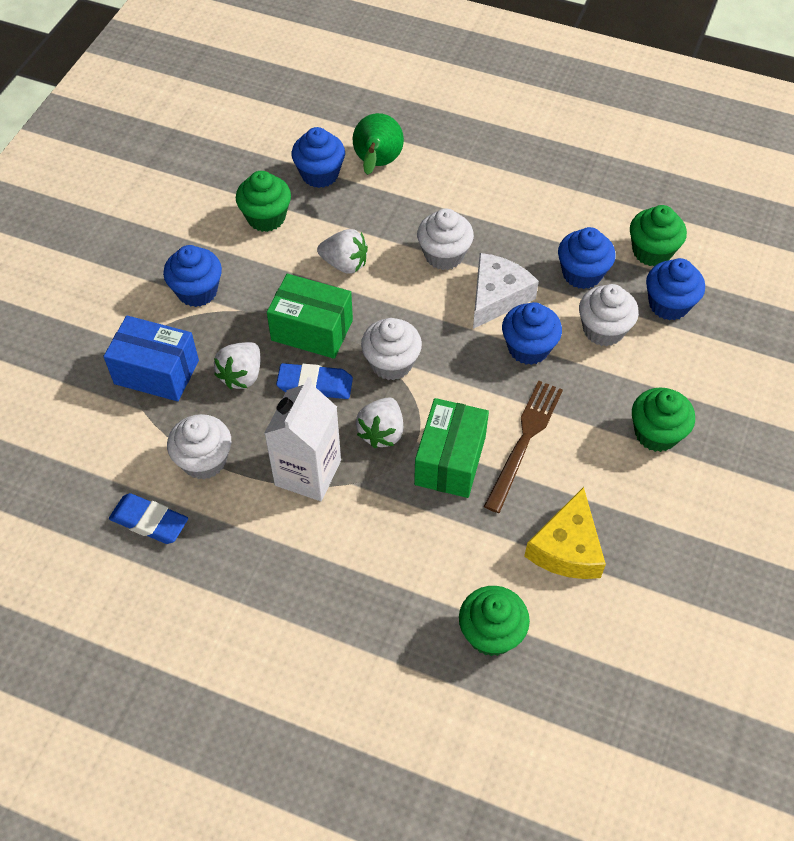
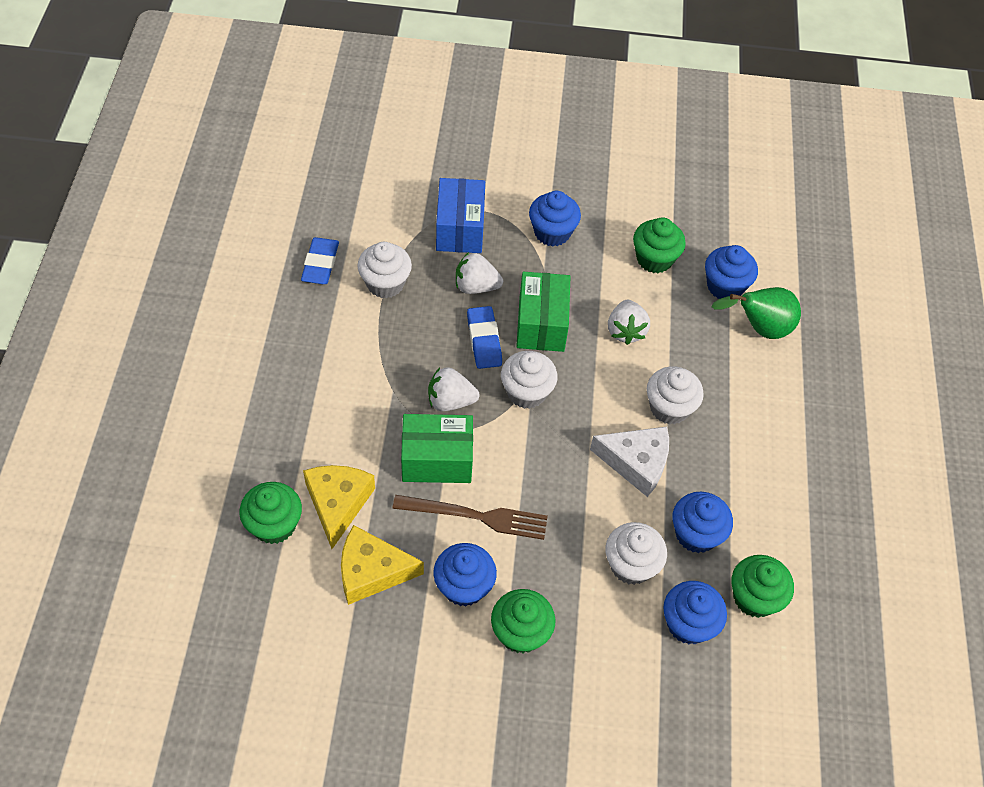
camera: 70 degrees right, 0 degrees up
(308, 473) = (394, 357): white carton -> none
(480, 565) = (338, 504): none -> yellow cheese
(528, 348) = (584, 501): blue cupcake -> blue cupcake (464, 586)

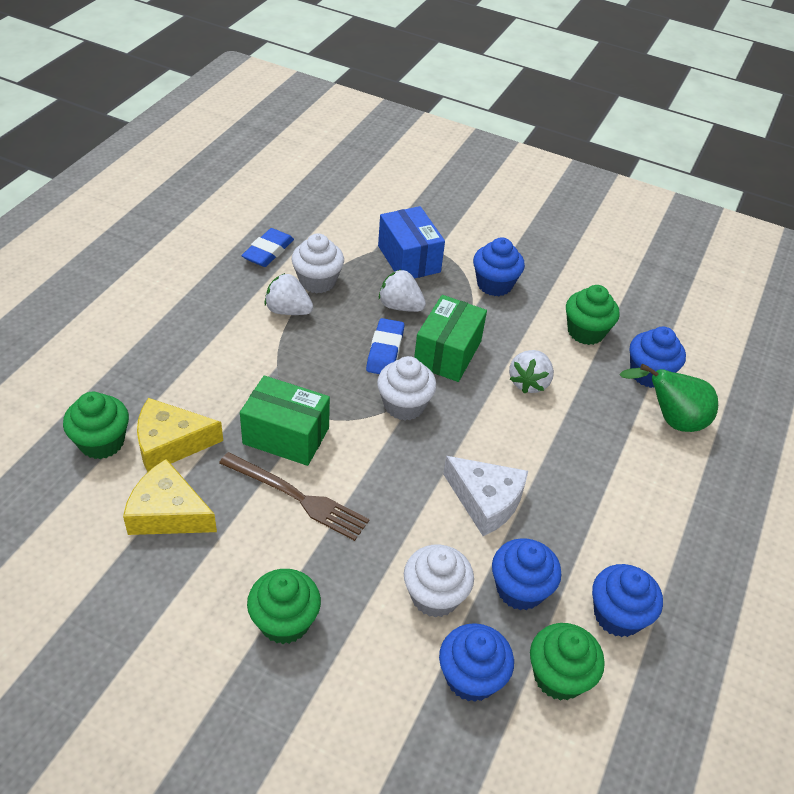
camera: 20 degrees right, 10 degrees down
(338, 504) = (171, 443): yellow cheese -> yellow cheese turned 120 degrees counterclockwise
(450, 401) = (326, 390): white strawberry -> white strawberry (288, 311)
(460, 229) = (409, 259): blue box -> blue box turned 45 degrees counterclockwise
(464, 586) = (250, 557): blue cupcake -> blue cupcake (617, 615)
(669, 408) = (543, 462): white cupcake -> none

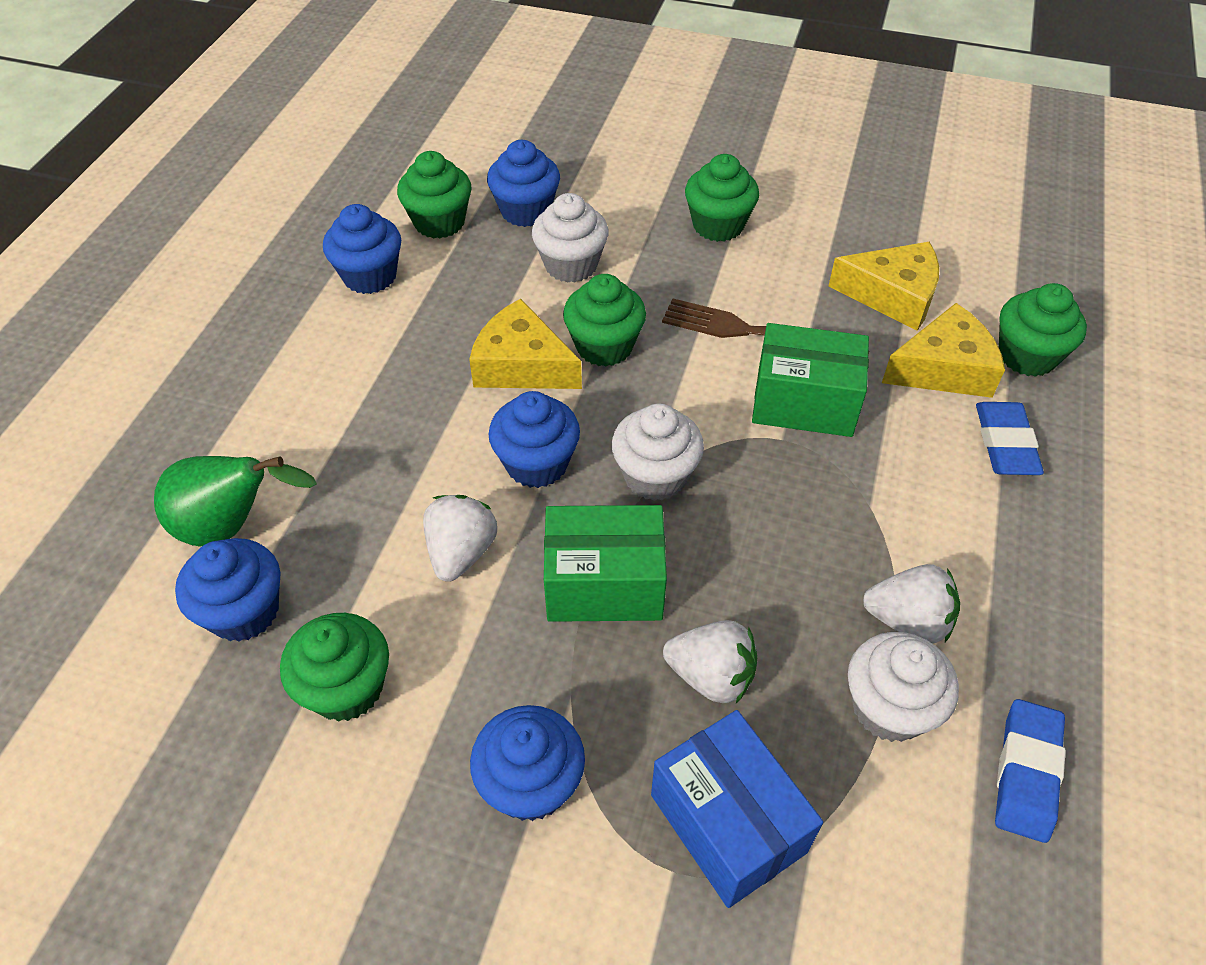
camera: 175 degrees right, 5 degrees up
(385, 351) = (711, 568): blue eraser -> blue eraser (1005, 444)
(420, 506) = (604, 346): none -> green cupcake
(447, 353) = (604, 584): green box -> green box turned 75 degrees clockwise
(486, 501) = (522, 365): white cheese -> yellow cheese
(520, 589) = (478, 283): blue cupcake -> blue cupcake (536, 463)

